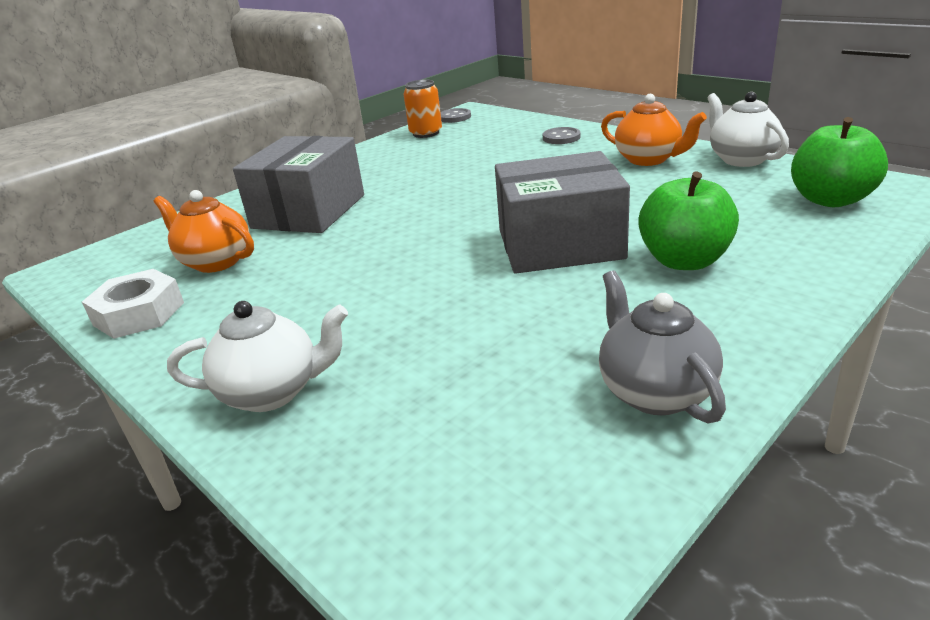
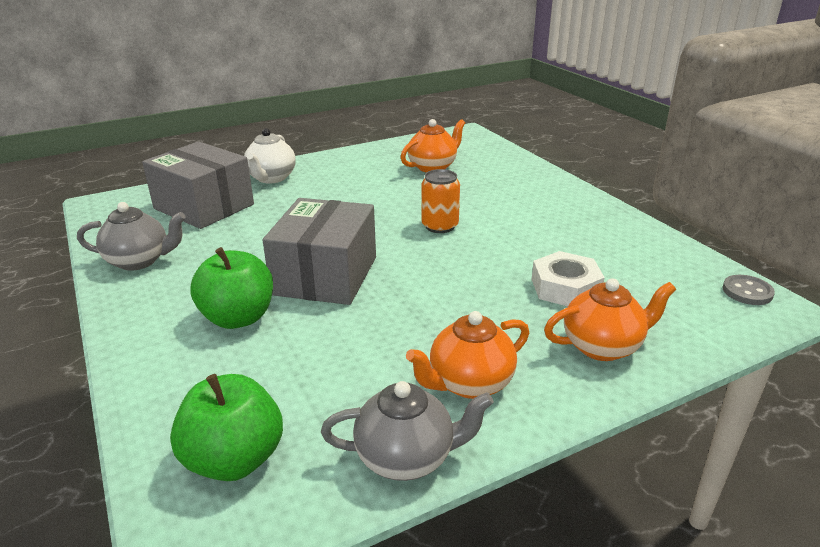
camera: 105 degrees right, 0 degrees up
(139, 313) = (387, 151): white nut -> white nut (565, 288)
(309, 211) = (491, 195): grey box -> grey box (204, 207)
(426, 133) = (681, 264): orange can -> orange can (440, 226)
(561, 137) = (603, 346): grey button -> orange teapot
(741, 159) = (406, 458): white teapot -> grey teapot

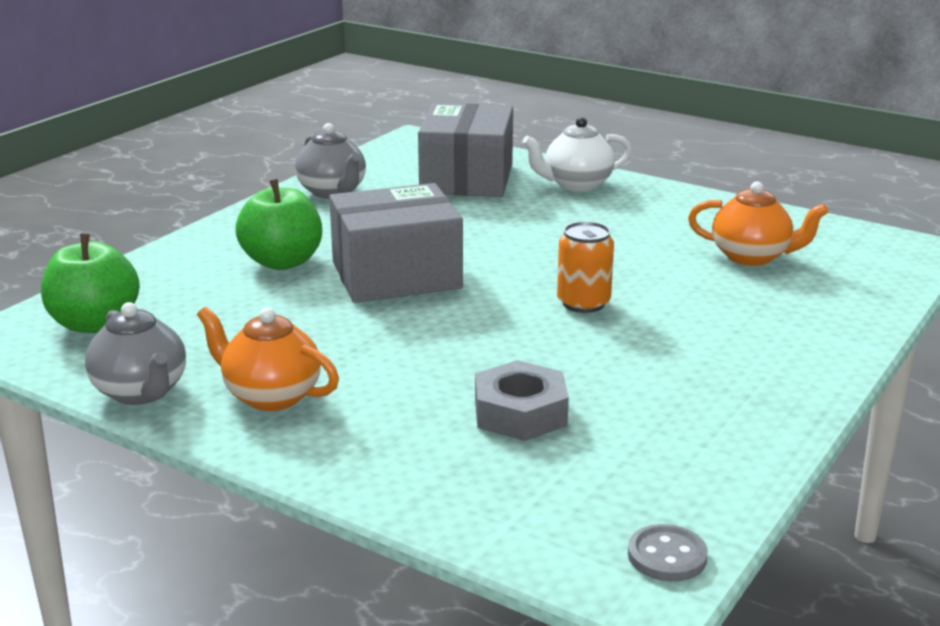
camera: 60 degrees right, 5 degrees down
(565, 288) = (520, 413): white nut -> grey nut
(603, 346) = (407, 460): orange teapot -> none

